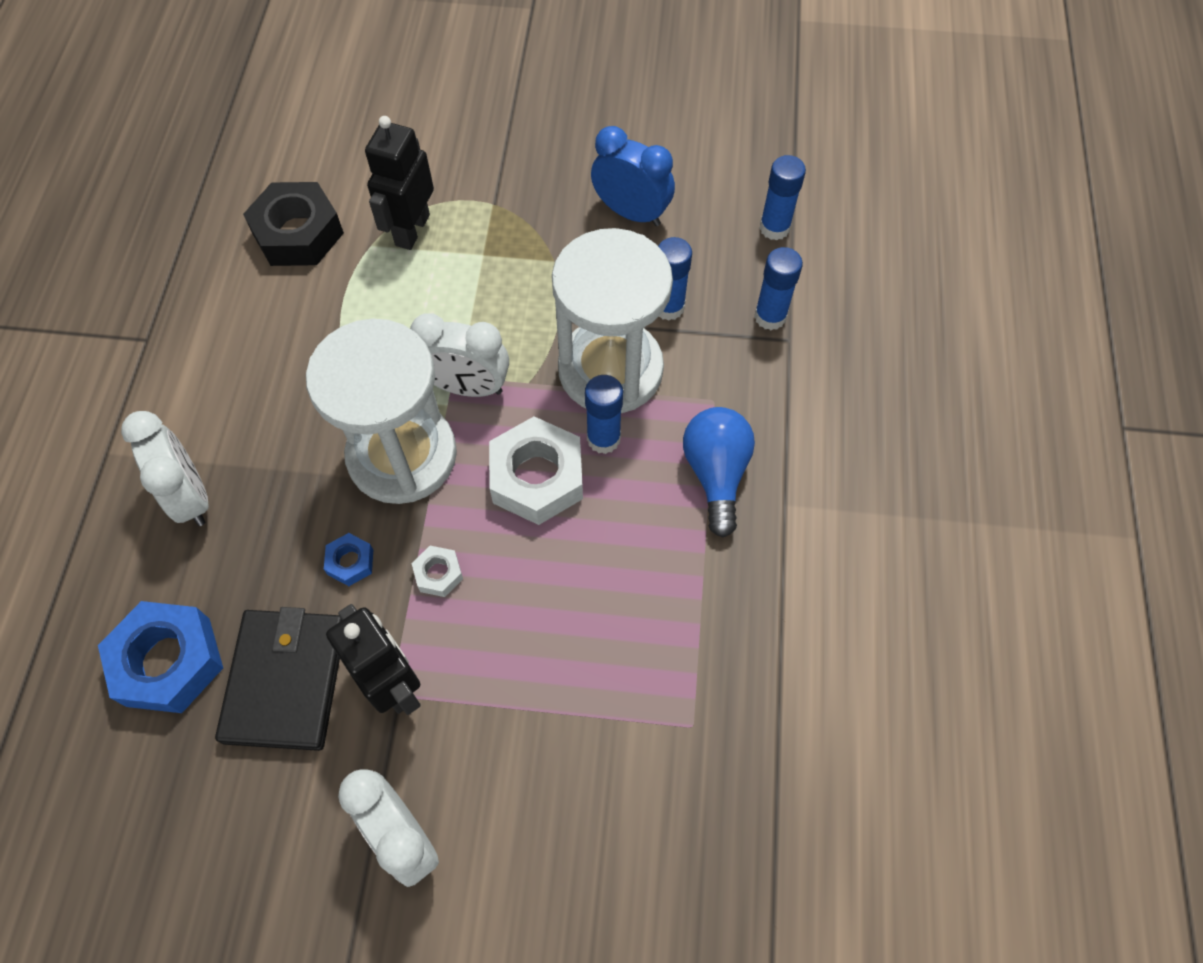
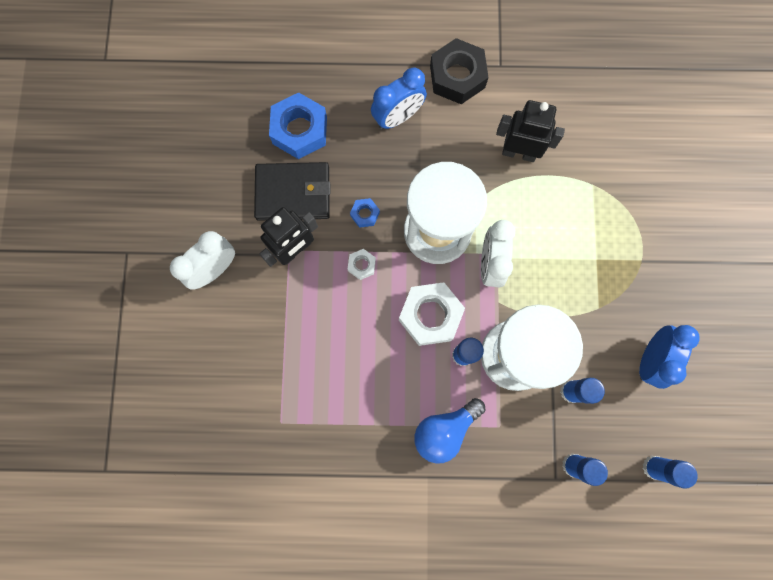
camera: 85 degrees right, 15 degrees up
(190, 496) = (398, 117): white clock -> blue clock
(298, 233) = (595, 136): black nut -> black nut (457, 77)
(412, 230) = (609, 209): black robot -> black robot (519, 153)
(716, 474) = (444, 430): blue light bulb -> blue light bulb turned 150 degrees clockwise

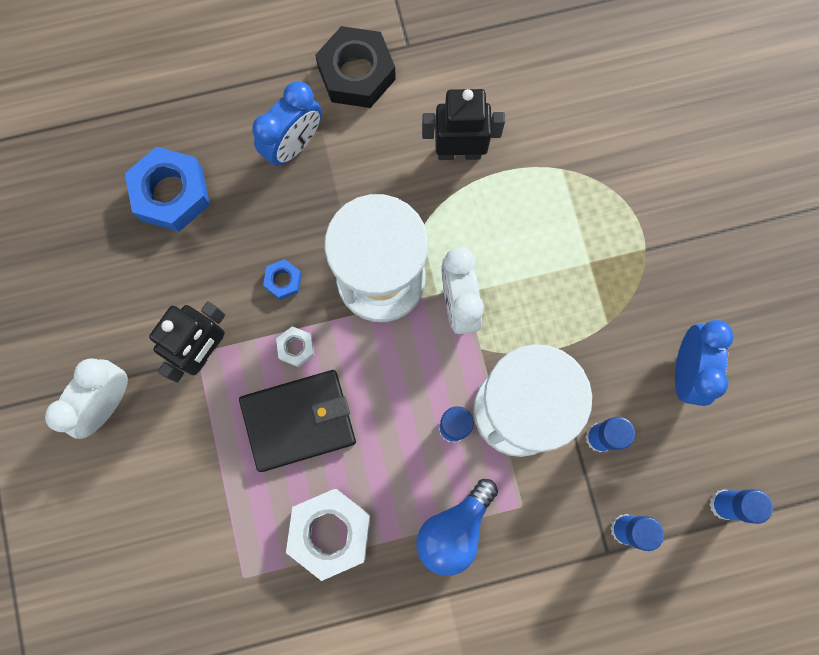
camera: 15 degrees left, 0 degrees up
(293, 193) = (184, 277): black wallet -> black wallet (299, 420)
(430, 316) = (399, 389): white nut -> white nut (330, 533)

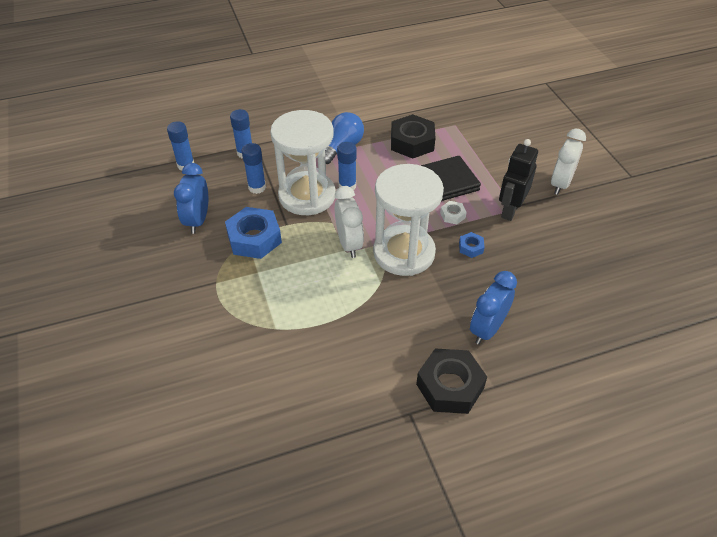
camera: 175 degrees right, 30 degrees down
(171, 193) = (568, 291): blue nut -> blue nut (254, 238)
(330, 533) = (412, 142): white nut -> black nut
(459, 152) = (357, 334): black robot -> none

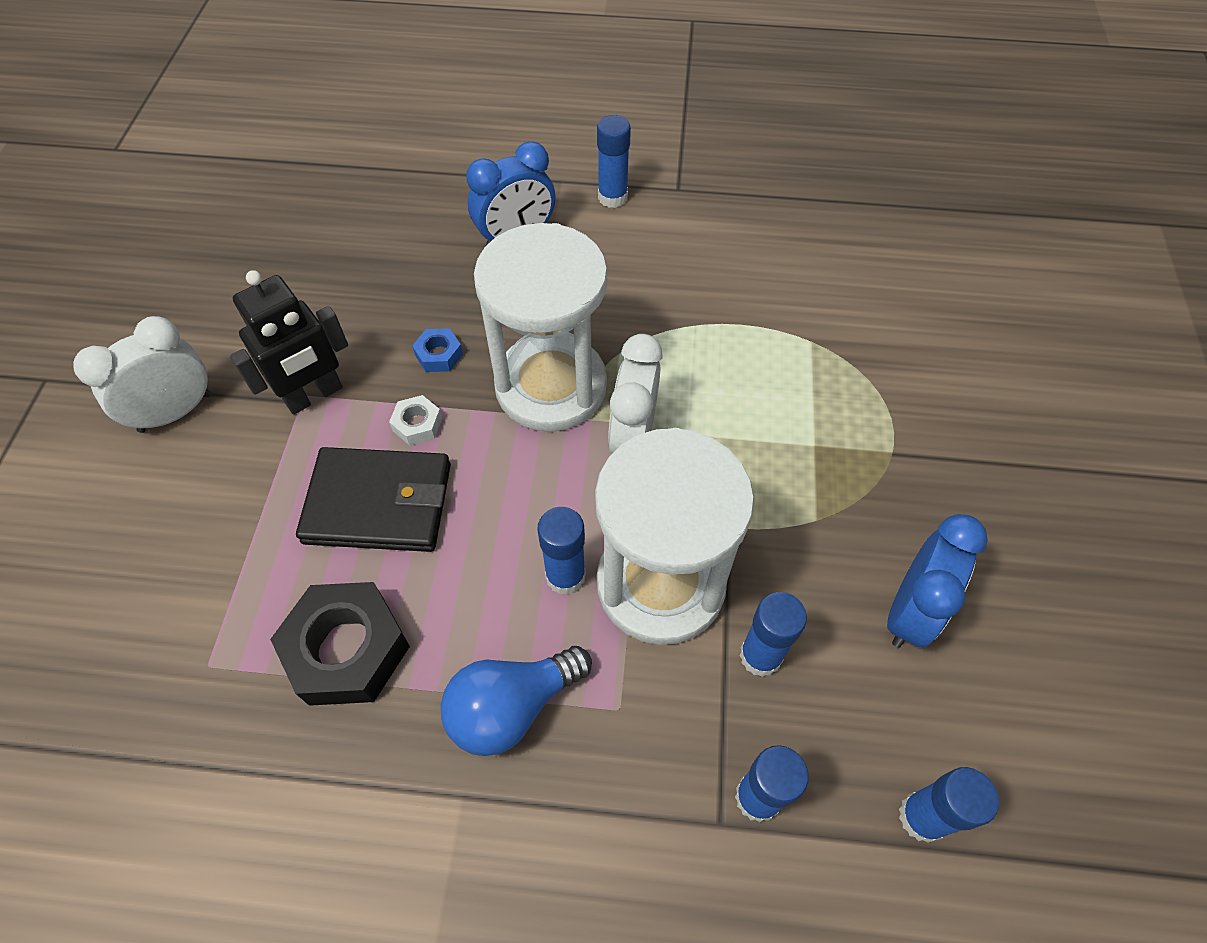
camera: 155 degrees left, 10 degrees up
(254, 238) = (802, 517): blue nut -> none
(450, 386) = (612, 197): black nut -> blue glue stick

